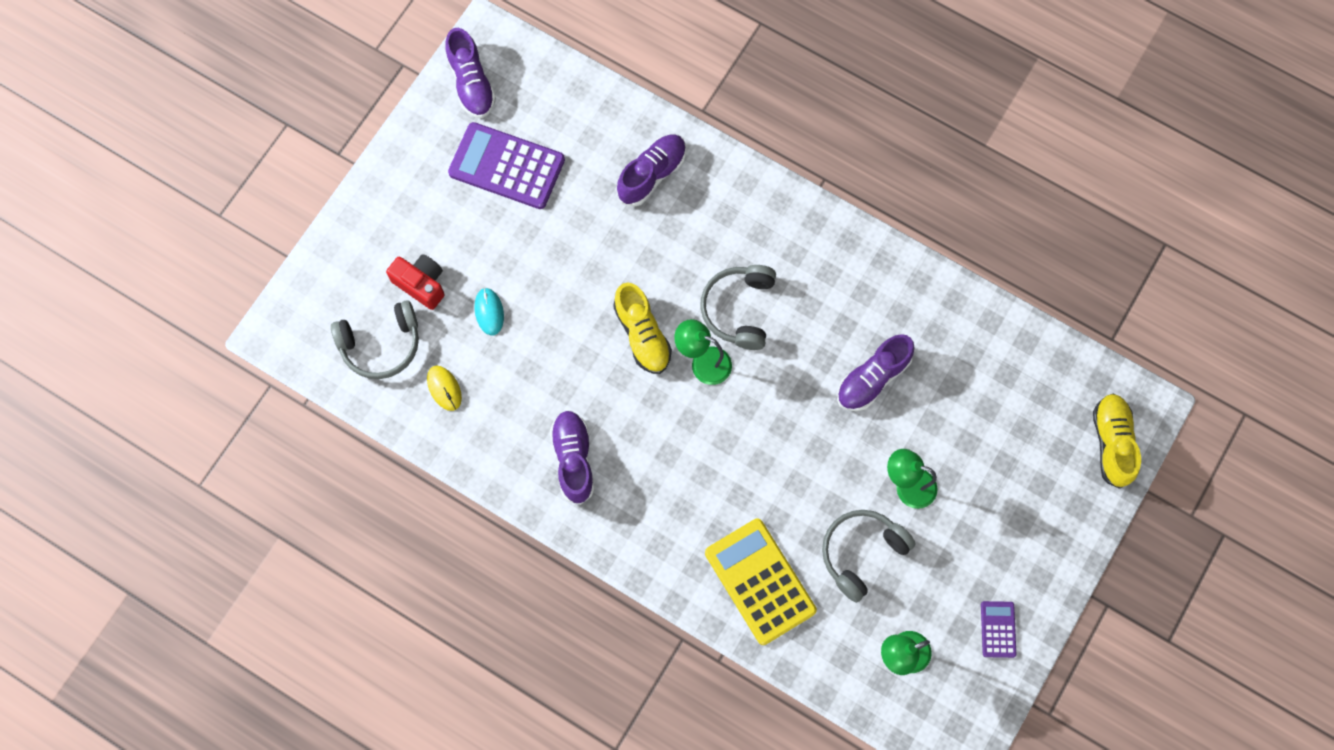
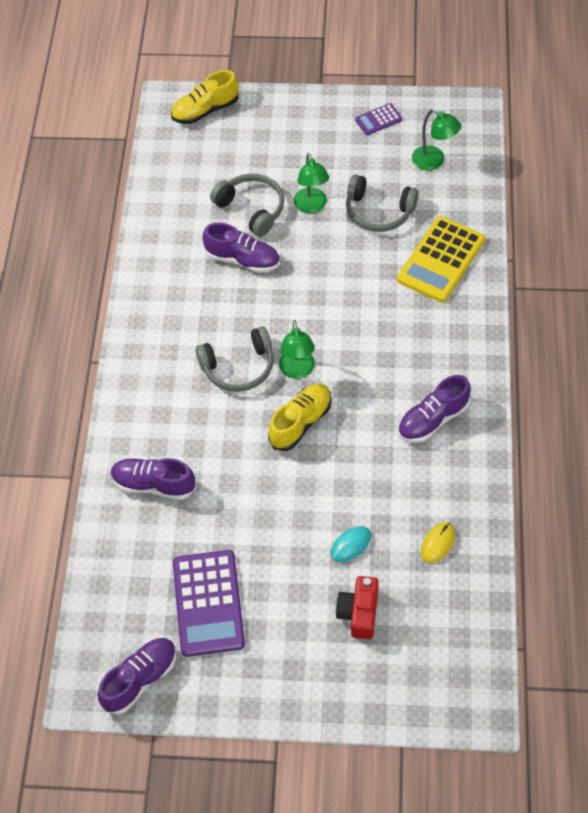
camera: 115 degrees left, 15 degrees down
(381, 345) = (433, 614): grey headphones -> grey headphones (252, 209)

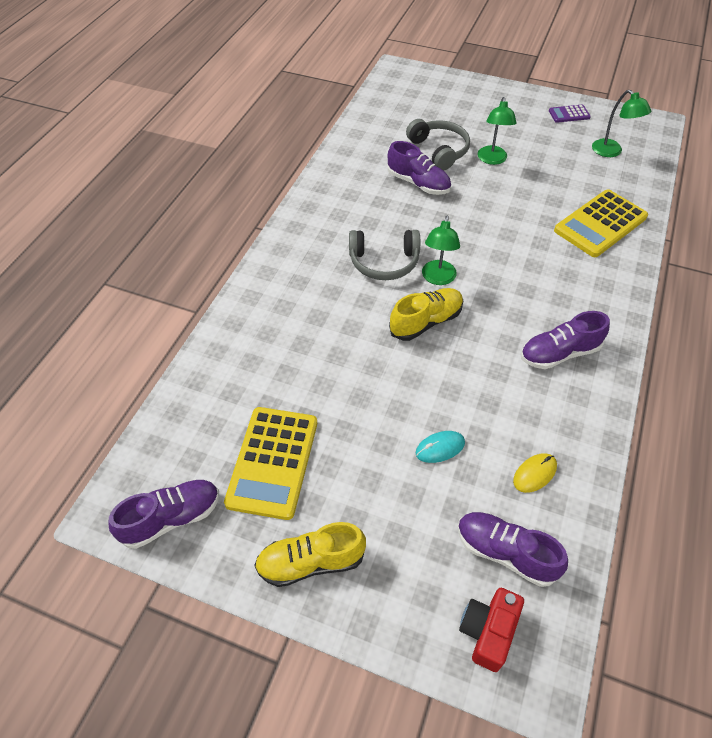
camera: 15 degrees right, 5 degrees down
(154, 484) = (266, 337): purple shoe -> purple shoe (505, 553)
(205, 110) = (425, 80): yellow shoe -> yellow shoe (311, 562)
(208, 603) = (272, 462): purple calculator -> yellow calculator
(359, 613) = (427, 521): red camera -> red camera (488, 631)
(378, 212) = (551, 176): grey headphones -> none

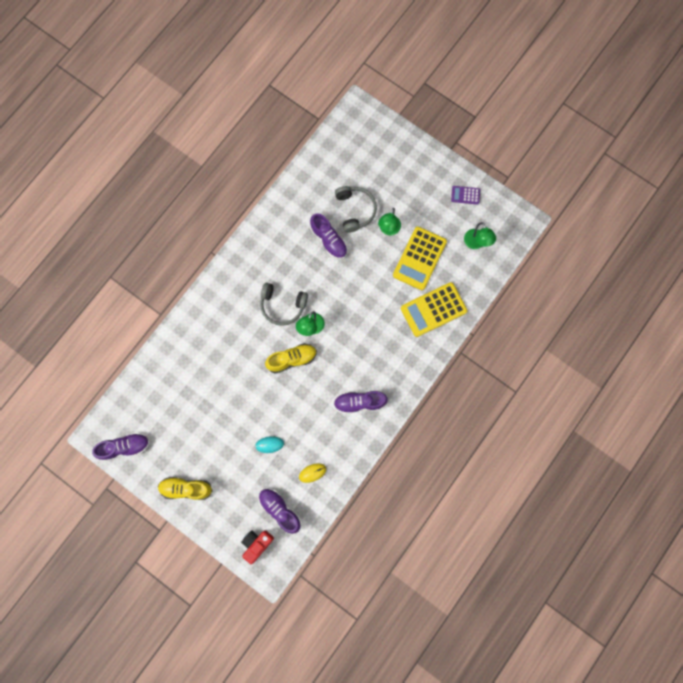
camera: 15 degrees right, 25 degrees up
(272, 462) = (181, 429): yellow calculator -> yellow calculator (419, 258)

